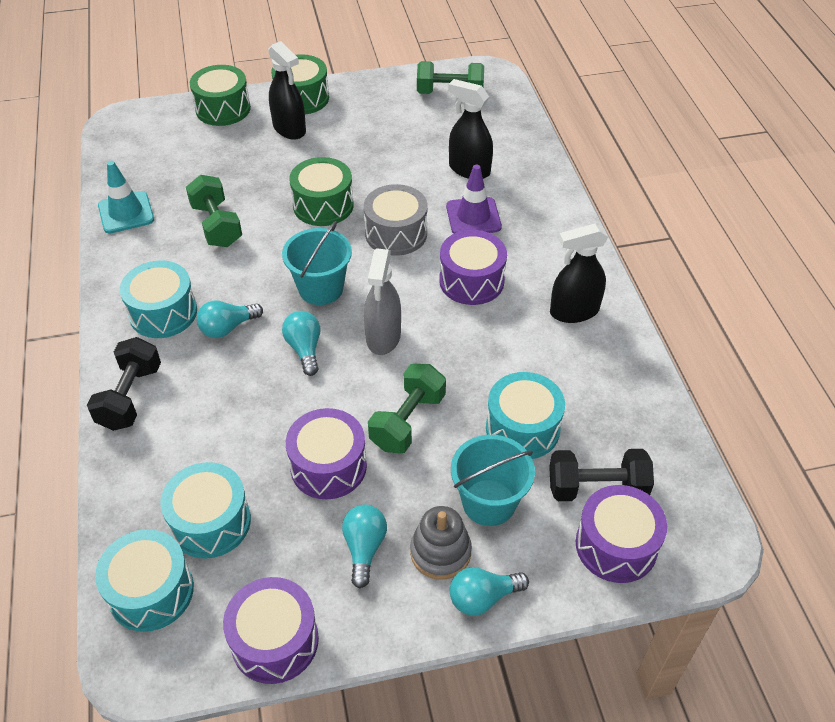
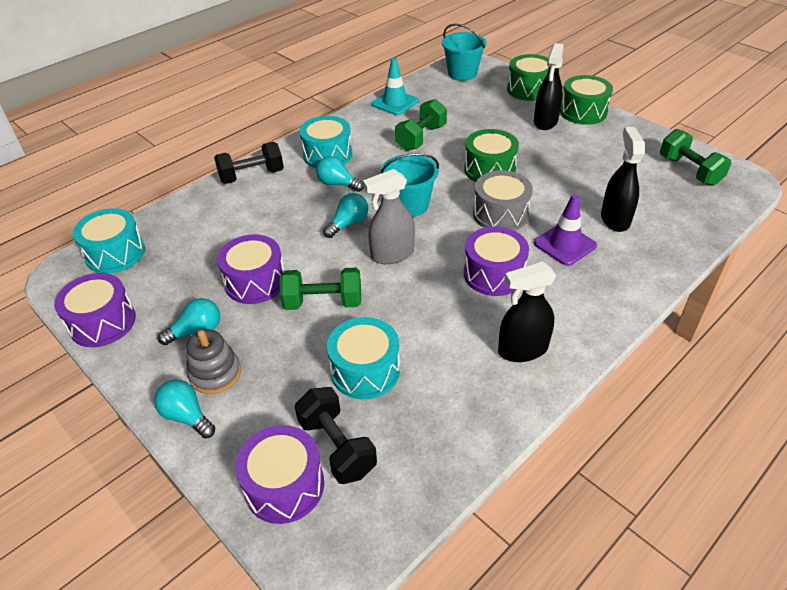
camera: 60 degrees right, 5 degrees down
(210, 522) = (178, 252): turquoise drum -> none
(489, 502) = (277, 381): turquoise bucket -> turquoise bucket (462, 73)
(574, 311) = (522, 349): black spray bottle -> black spray bottle turned 60 degrees counterclockwise

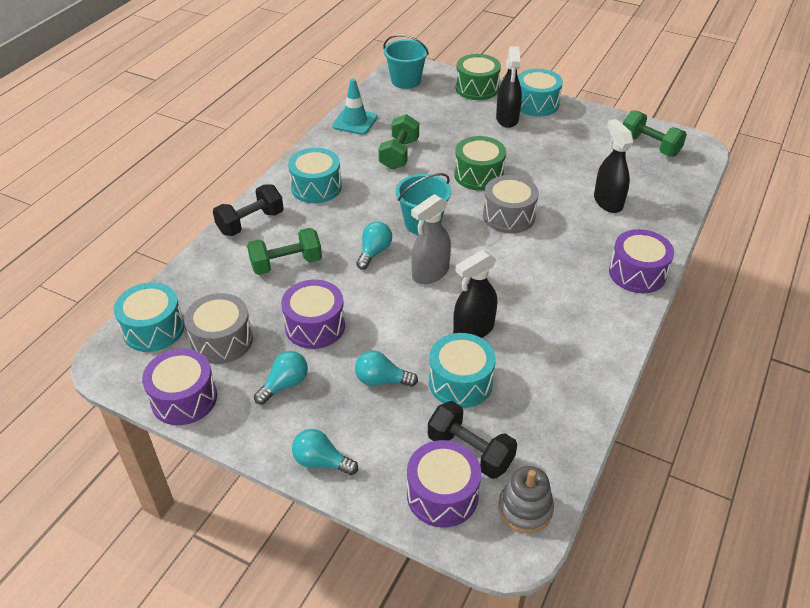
camera: 20 degrees left, 0 degrees up
(166, 276) = (222, 340): none -> grey drum
(215, 373) = (325, 418): grey stacking toy -> grey stacking toy (525, 509)
(323, 302) = (390, 331): green dumbbell -> green dumbbell (286, 264)
(338, 184) = (342, 215): turquoise light bulb -> turquoise light bulb (381, 380)
(494, 274) = (529, 272): purple drum -> purple drum (637, 273)
(522, 349) = (583, 333): black spray bottle -> black spray bottle (473, 330)
(565, 244) = (576, 233): purple traffic cone -> none
(583, 112) = (536, 104): green drum -> turquoise drum

